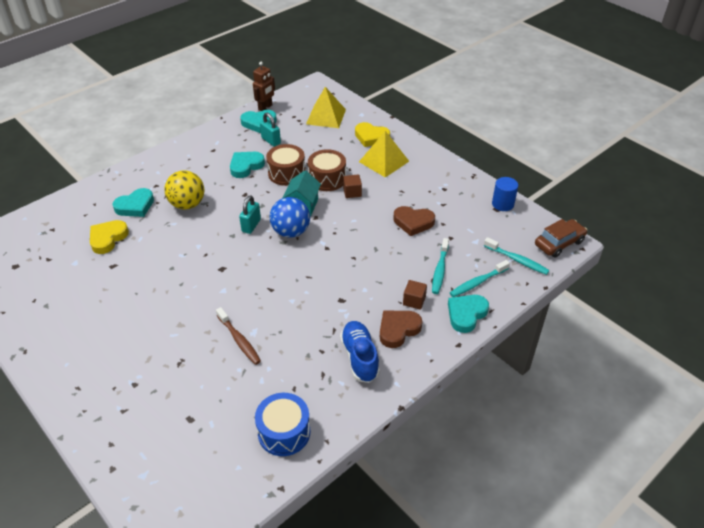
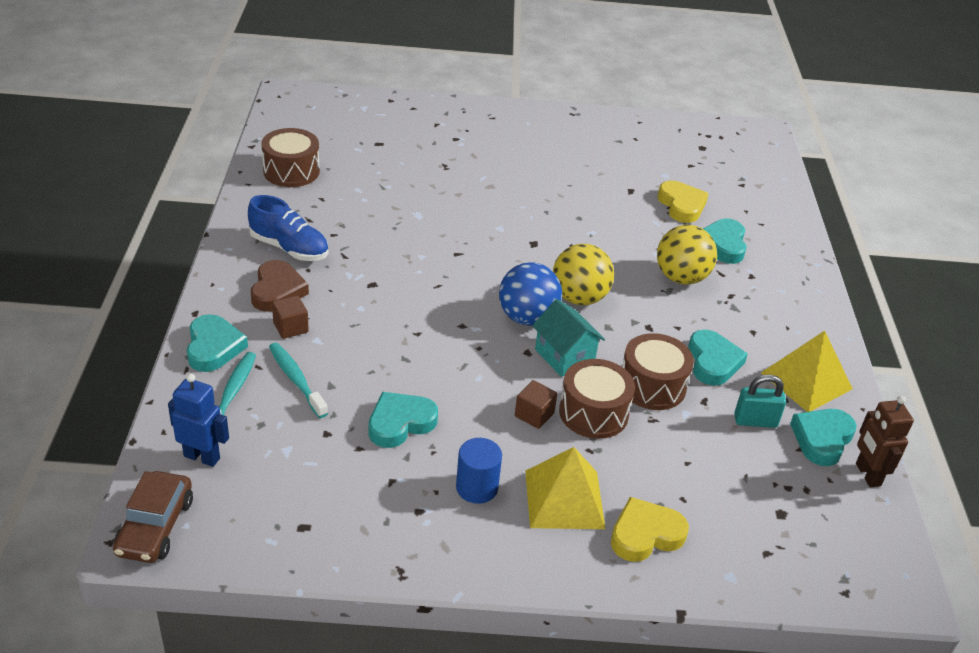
camera: 130 degrees right, 5 degrees down
(239, 340) = (420, 202): brown toothbrush -> none
(251, 225) = (579, 298): turquoise padlock -> yellow ball
(284, 432) = (291, 171): blue drum -> brown drum
(326, 116) = (768, 526): yellow pyramid -> yellow pyramid (806, 380)
(413, 222) = (400, 423): brown heart -> turquoise heart
(502, 204) = (301, 543): blue cylinder -> blue cylinder (477, 488)
(517, 260) = (202, 457): turquoise toothbrush -> blue robot

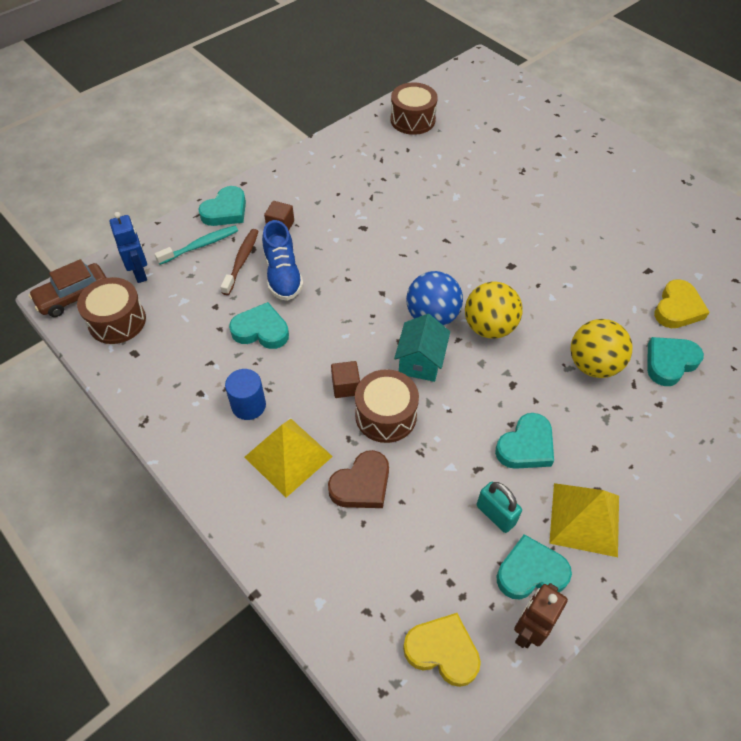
camera: 50 degrees right, 15 degrees up
(277, 290) = (303, 196): brown heart -> brown heart (362, 484)
(289, 248) = (345, 172): blue shoe -> blue shoe (283, 275)
(296, 379) = (241, 261): turquoise toothbrush -> brown toothbrush
(645, 534) = (305, 524): yellow heart -> yellow heart (442, 651)
(652, 386) = (453, 428): brown drum -> brown drum (117, 321)

